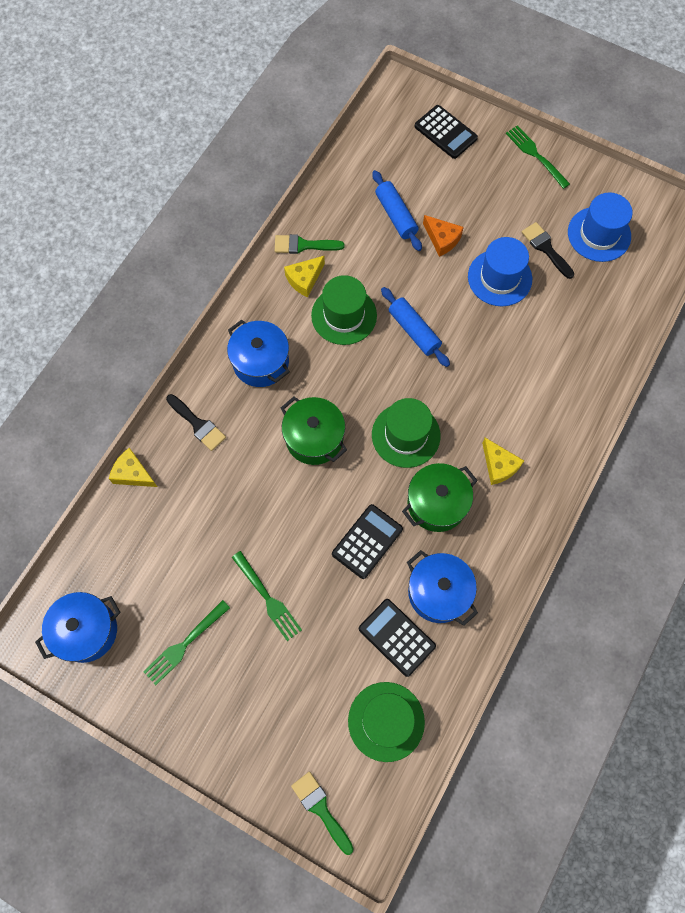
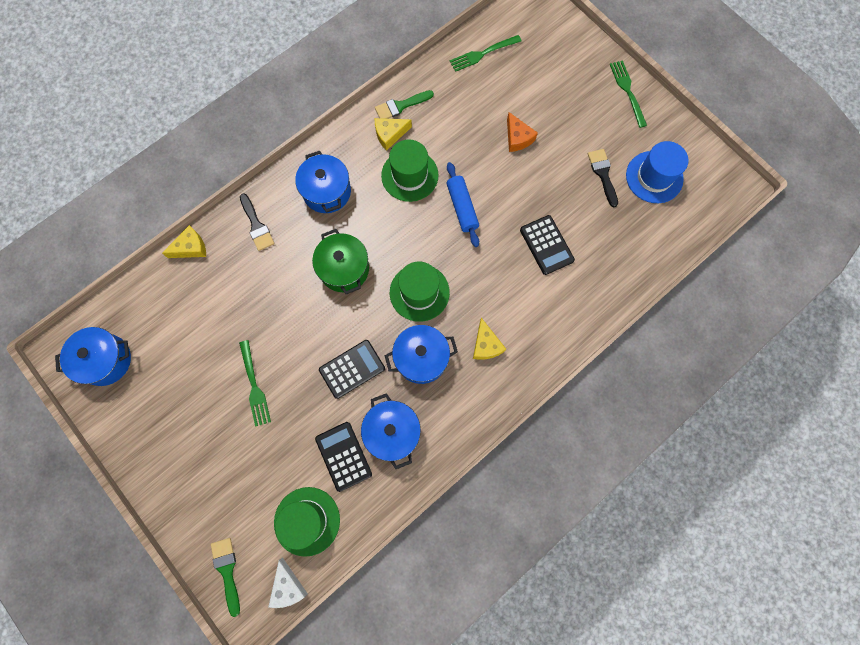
camera: 20 degrees right, 5 degrees up
(133, 473) = (191, 247): yellow cheese -> yellow cheese turned 105 degrees clockwise
(184, 644) = (175, 399): green fork -> green fork (482, 54)
(303, 245) = (400, 106): green brush -> green brush turned 45 degrees counterclockwise
(394, 799) = (287, 586): none -> white cheese
(395, 216) = (487, 105): blue rolling pin -> none
(437, 503) = (421, 358): green pot -> blue pot
(445, 132) = (558, 47): black calculator -> black calculator (546, 245)
(499, 278) = (552, 186): blue hat -> none

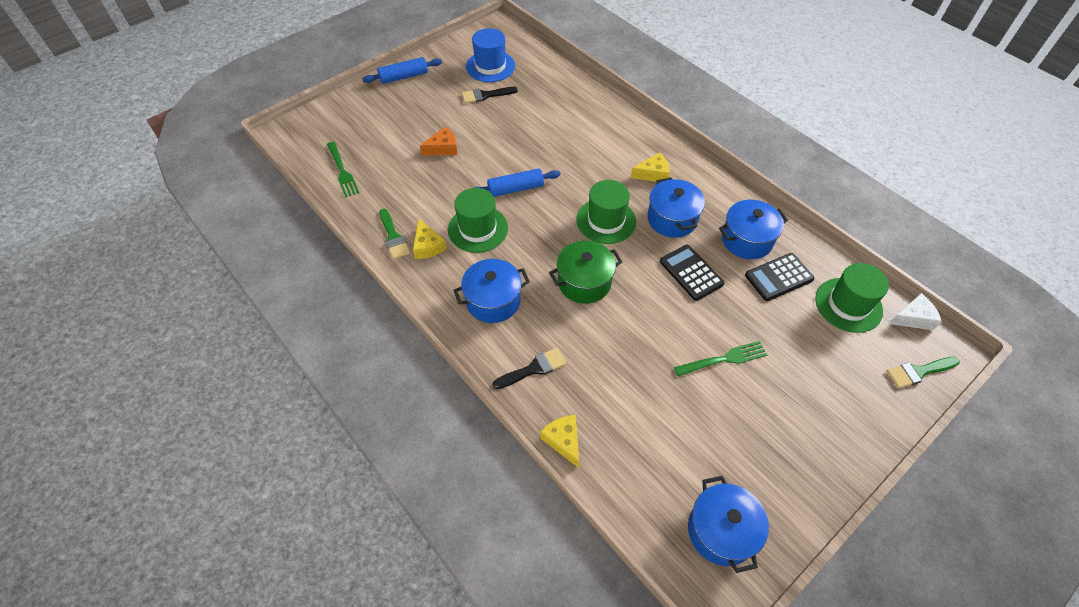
camera: 90 degrees left, 20 degrees down
(546, 245) = (554, 132): black calculator -> none
(627, 91) = (404, 77): green fork -> blue rolling pin

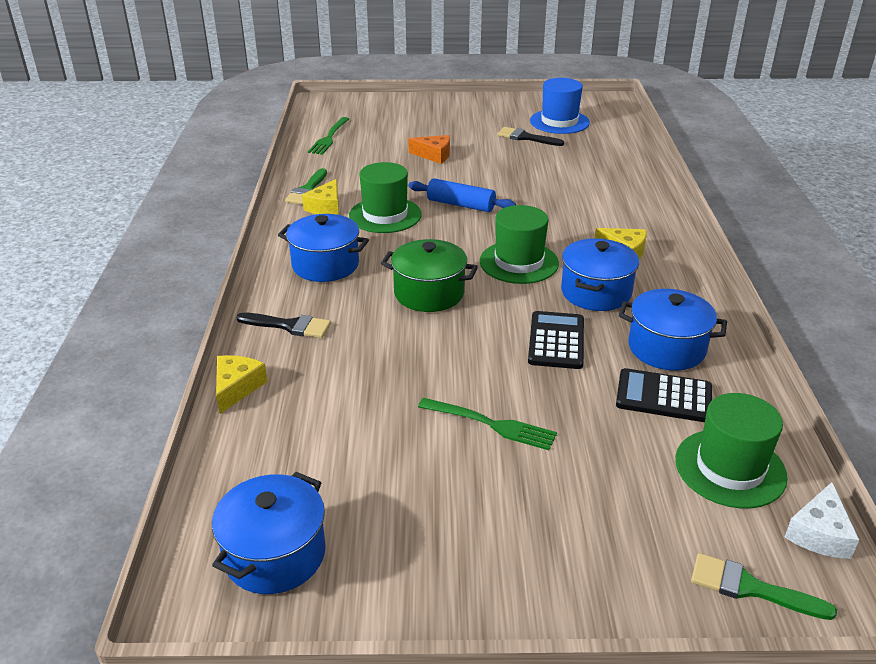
camera: 40 degrees right, 20 degrees down
(404, 77) = (467, 103): blue rolling pin -> none
(913, 318) = (819, 533): white cheese -> white cheese turned 90 degrees clockwise

